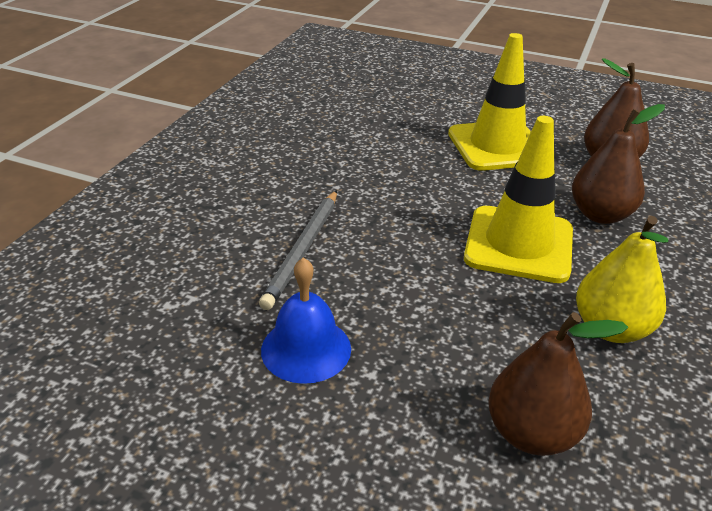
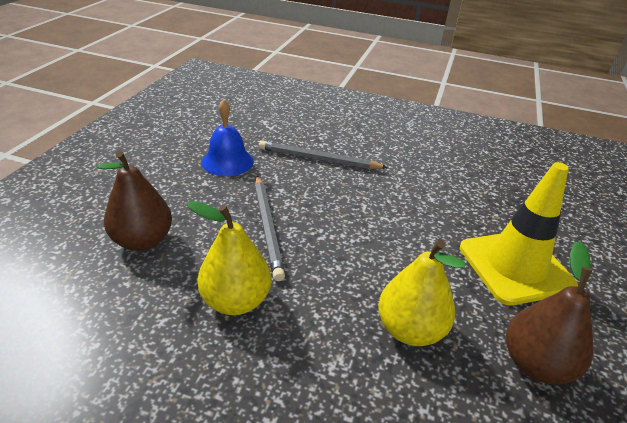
camera: 85 degrees right, 0 degrees up
(472, 303) = (268, 227): none -> grey pencil
(519, 244) = (345, 261): yellow traffic cone -> none
(600, 215) = (410, 329): brown pear -> yellow pear

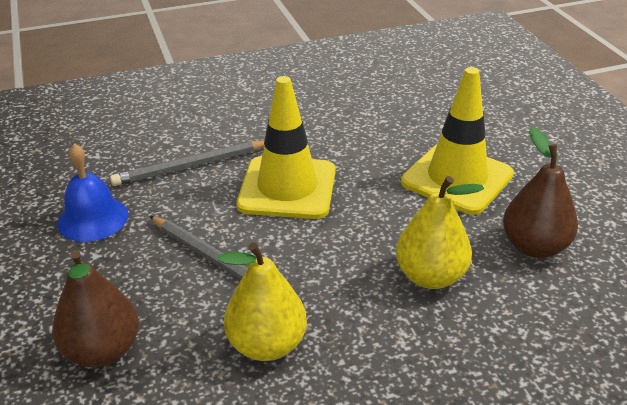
camera: 35 degrees left, 0 degrees up
(367, 204) = (287, 188): none -> yellow traffic cone

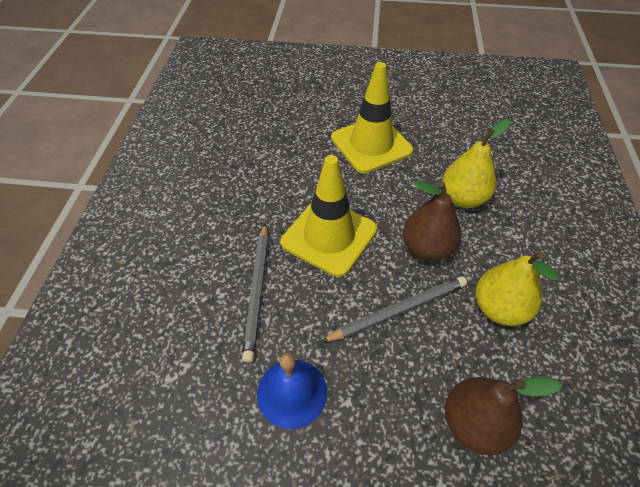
camera: 65 degrees left, 15 degrees up
(534, 246) = (454, 143): brown pear -> brown pear (427, 248)

